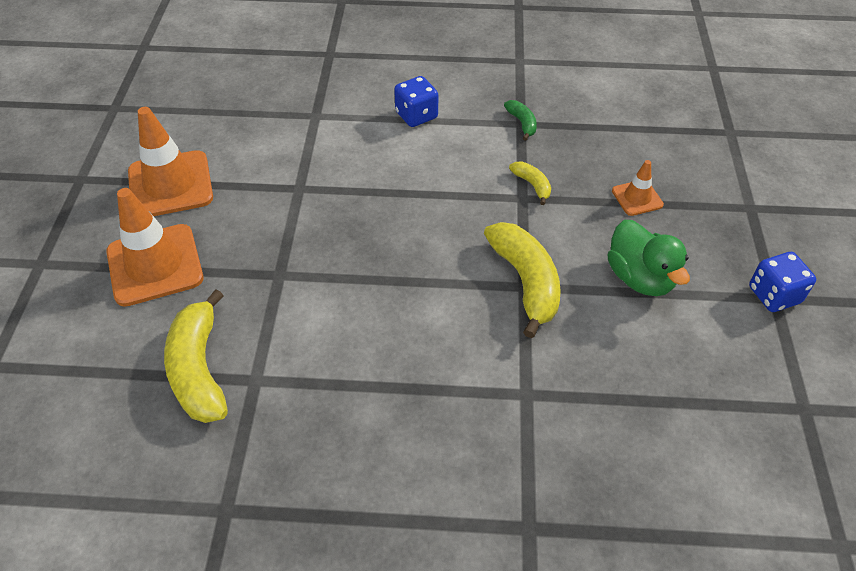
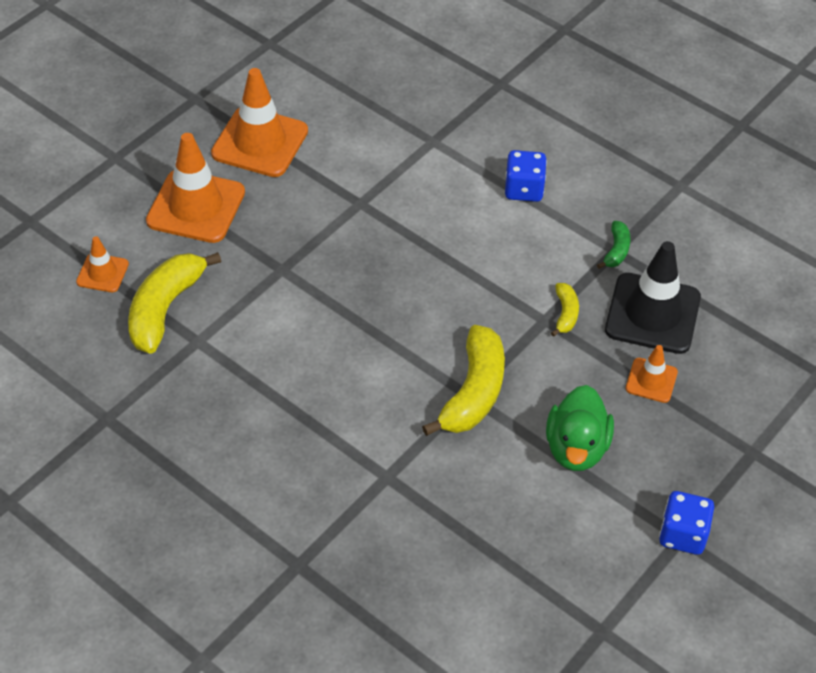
camera: 35 degrees right, 0 degrees up
(108, 372) = (102, 273): none -> orange traffic cone
(590, 152) = (652, 314): none -> black traffic cone

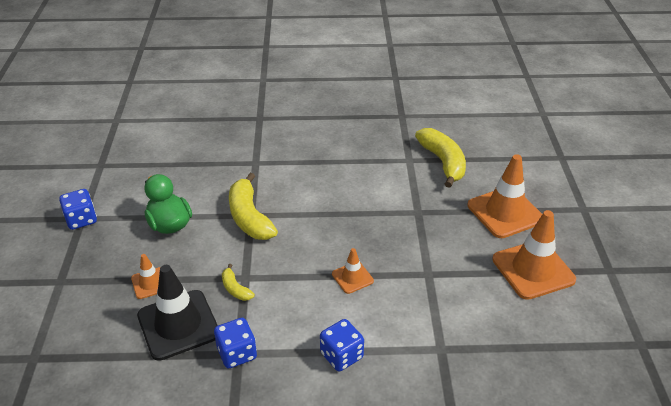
camera: 140 degrees right, 10 degrees down
(102, 273) = (493, 158): orange traffic cone -> orange traffic cone (352, 277)
(616, 250) = (237, 353): green banana -> blue dice

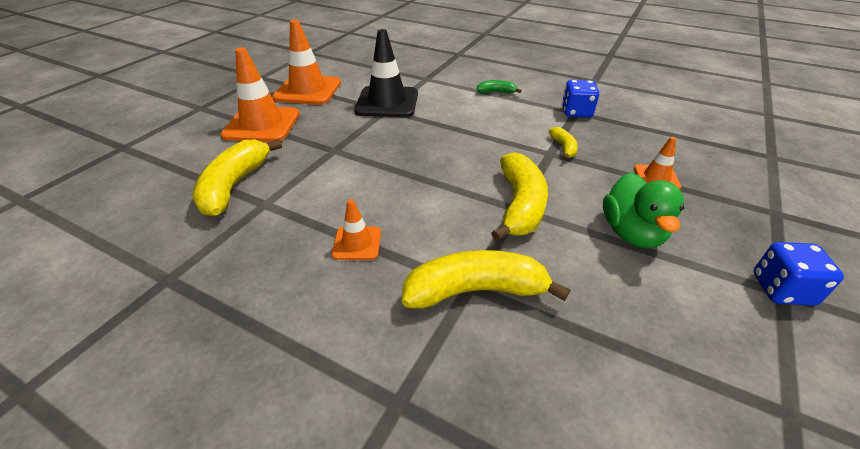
camera: 150 degrees left, 0 degrees up
(178, 325) = (626, 140): black traffic cone -> black traffic cone (387, 102)
(251, 161) = (475, 290): none -> yellow banana
(341, 355) = (496, 92): blue dice -> green banana
(352, 277) = (450, 125): orange traffic cone -> orange traffic cone (357, 243)

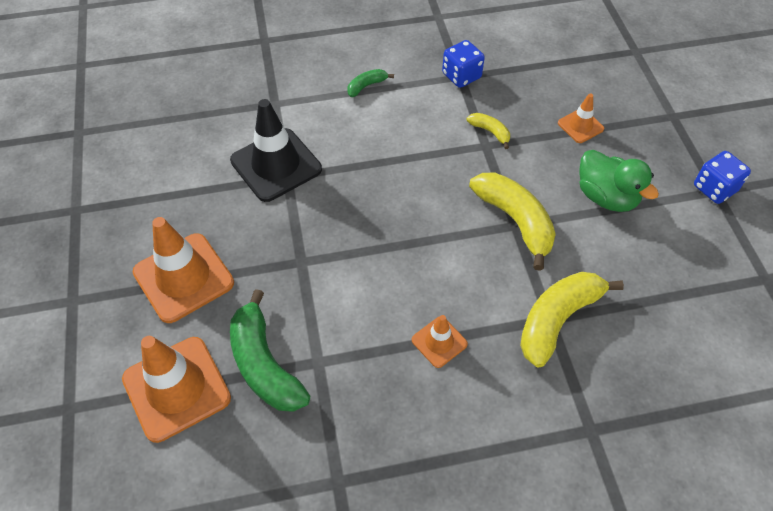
camera: 40 degrees left, 15 degrees up
(235, 186) = (264, 364): yellow banana -> green banana
(308, 90) = (166, 198): orange traffic cone -> orange traffic cone (176, 388)

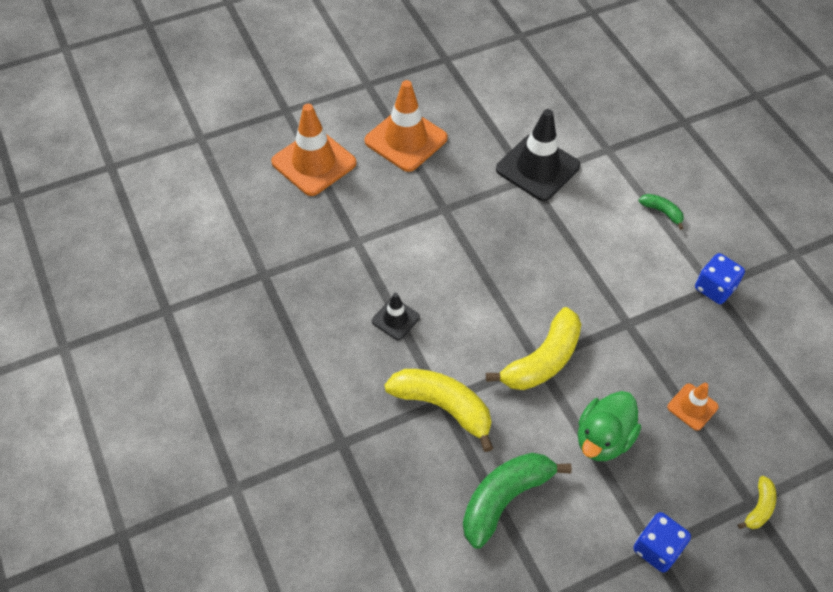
camera: 75 degrees right, 0 degrees up
(264, 364) = (345, 208): green banana -> green banana (504, 499)
(439, 342) = (395, 319): orange traffic cone -> black traffic cone
(490, 132) = (647, 324): yellow banana -> yellow banana (759, 508)

